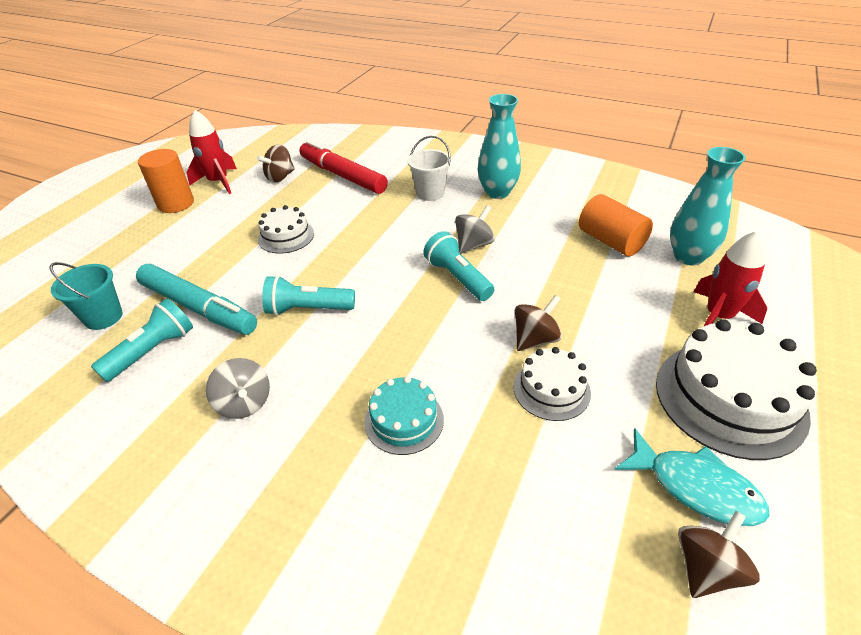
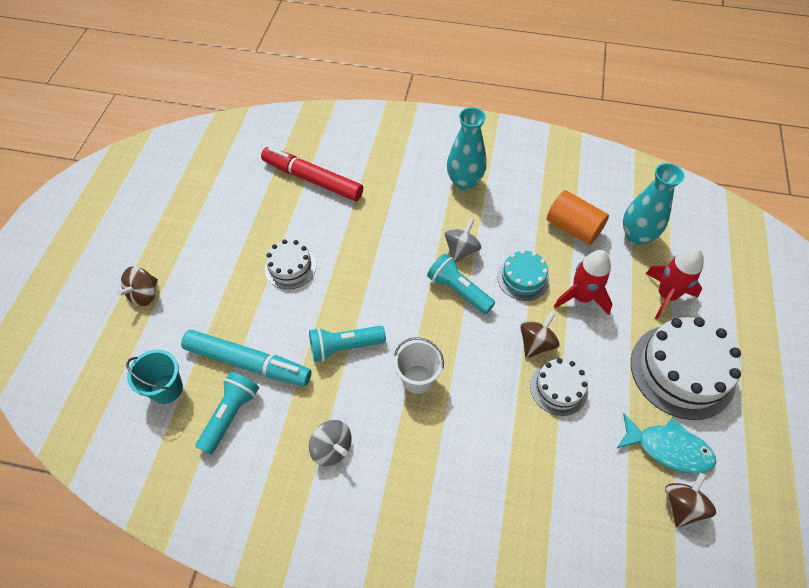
camera: 15 degrees left, 15 degrees up
(176, 203) = (162, 242): orange cylinder -> none
(218, 182) = (191, 206): red rocket -> red rocket (581, 297)
(280, 177) = (251, 190): brown spinning top -> brown spinning top (144, 294)
(404, 420) = (459, 438): turquoise cake -> turquoise cake (523, 278)
(430, 193) = (403, 192): white bucket -> white bucket (417, 379)

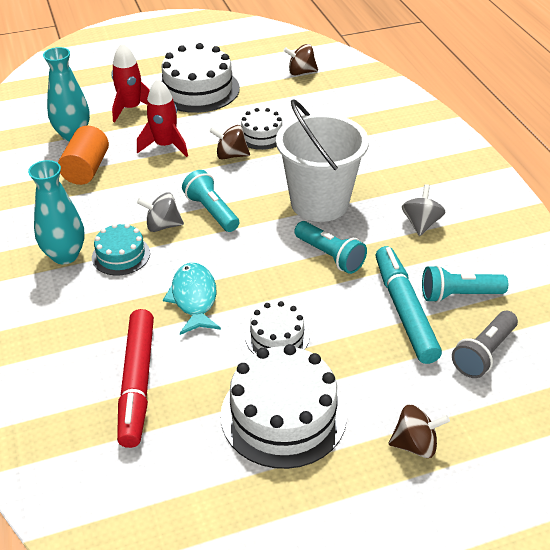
camera: 120 degrees left, 15 degrees down
(167, 389) = (484, 353): turquoise bucket -> grey flashlight
(227, 239) = (283, 414): none -> white cake
(417, 379) = (319, 203): white bucket -> white bucket, size x1.95
(458, 290) = (211, 211): turquoise flashlight -> turquoise flashlight turned 135 degrees clockwise
(523, 278) = (168, 180): turquoise cake -> turquoise cake (121, 255)
(668, 448) = (266, 83): turquoise fish -> turquoise fish (194, 299)

